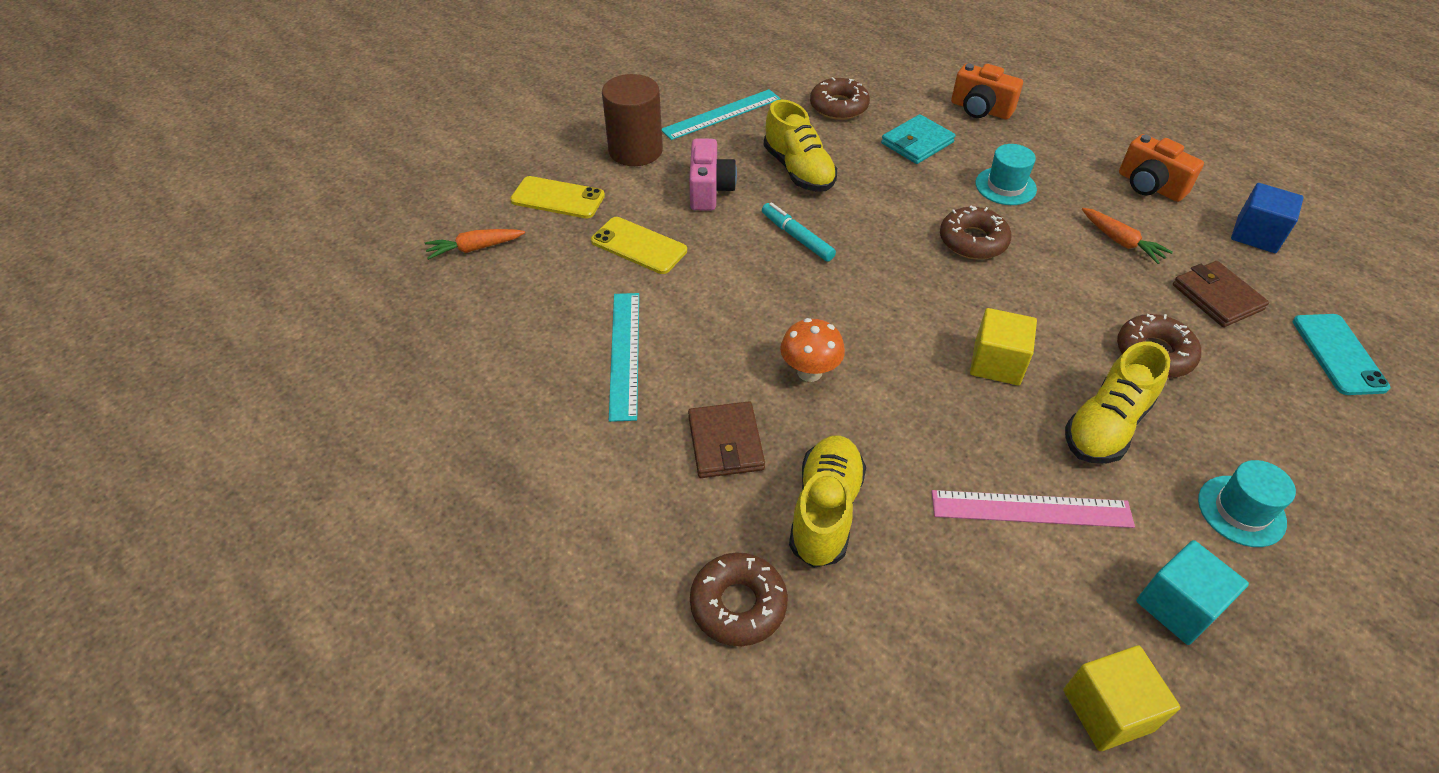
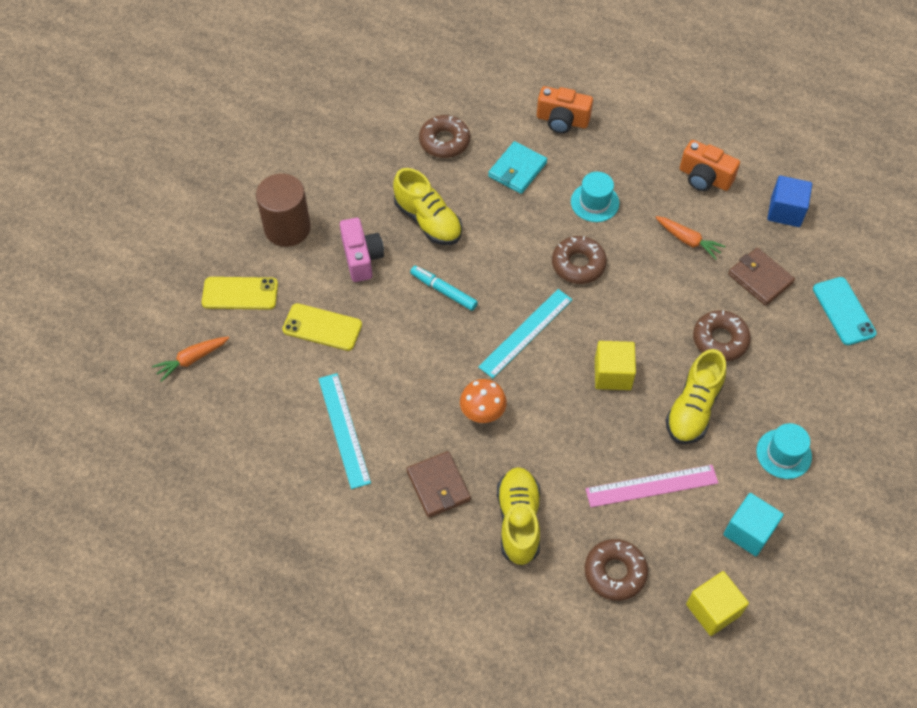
camera: 15 degrees left, 10 degrees up
(721, 114) = (348, 171): turquoise ruler -> turquoise ruler (526, 333)
(738, 604) = (478, 601): brown donut -> brown donut (615, 572)

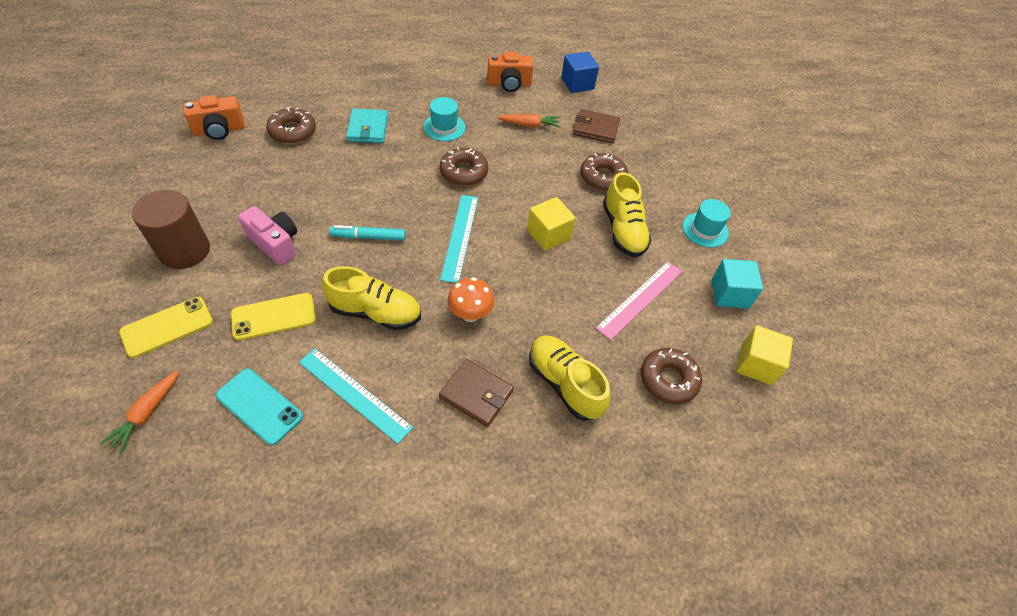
camera: 40 degrees left, 5 degrees down
(428, 221) = (318, 191): yellow shoe -> yellow shoe (375, 312)
(562, 121) = (379, 85): orange camera -> orange camera (219, 130)
(844, 311) = (662, 126): turquoise phone -> turquoise phone (260, 406)

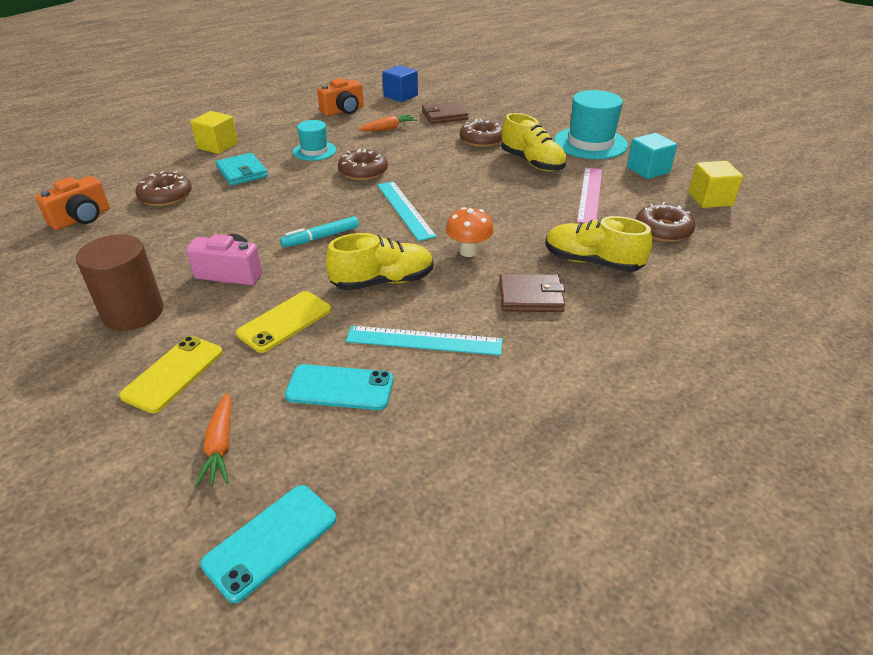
camera: 25 degrees left, 15 degrees down
(116, 516) = (271, 541): none -> turquoise phone
(548, 235) = (477, 184): yellow cube -> yellow cube (217, 146)
(705, 230) = (590, 143): turquoise hat -> turquoise hat, size x1.72

